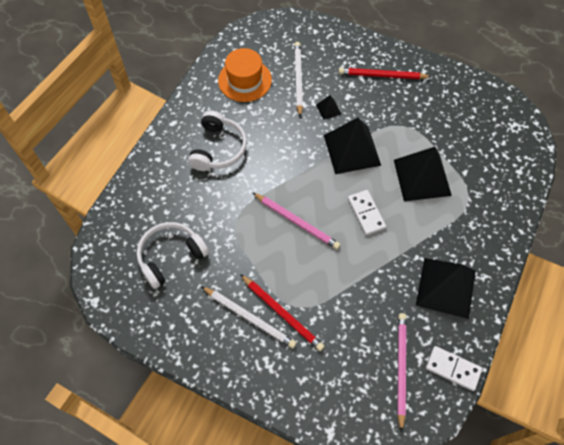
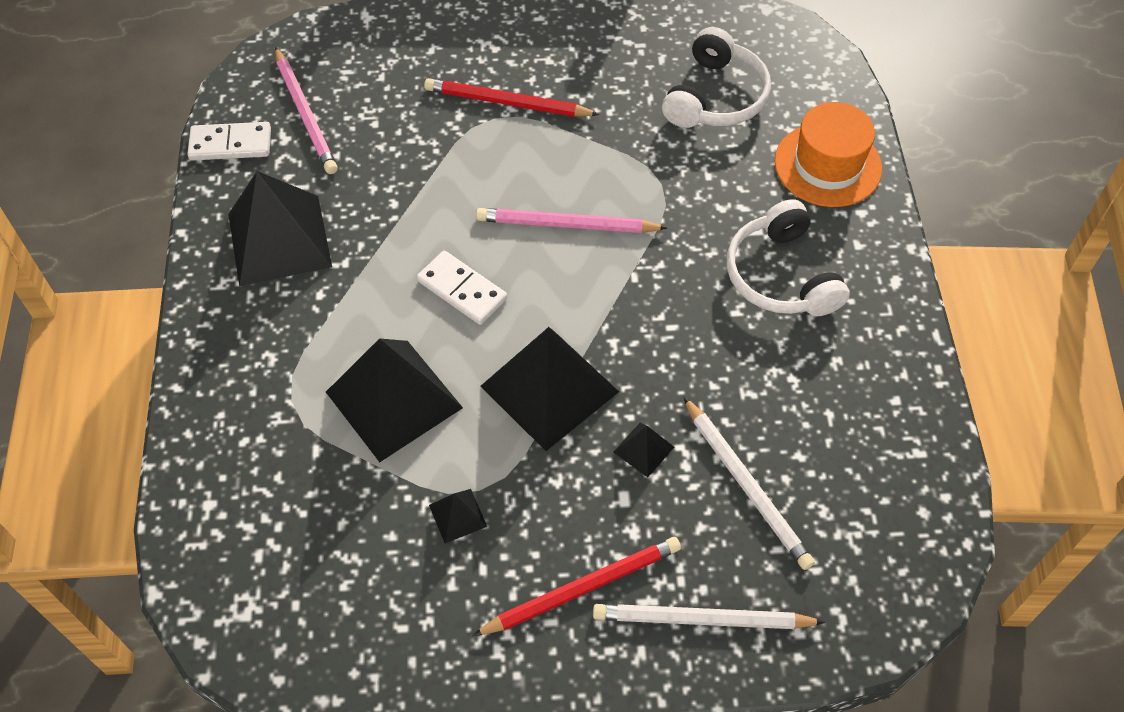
camera: 150 degrees right, 5 degrees down
(245, 80) = (845, 428): orange hat -> orange hat (827, 165)
(249, 317) = (548, 79): white pencil -> white pencil (702, 620)
(416, 120) = (458, 515): none -> black pyramid

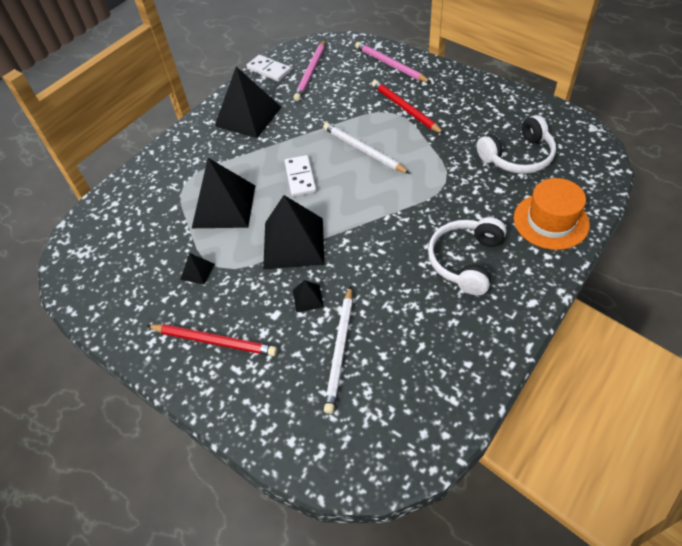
camera: 45 degrees right, 5 degrees down
(567, 225) = (377, 176): pink pencil -> pink pencil (390, 65)
(702, 620) = (251, 397): white pencil -> white pencil (363, 150)

